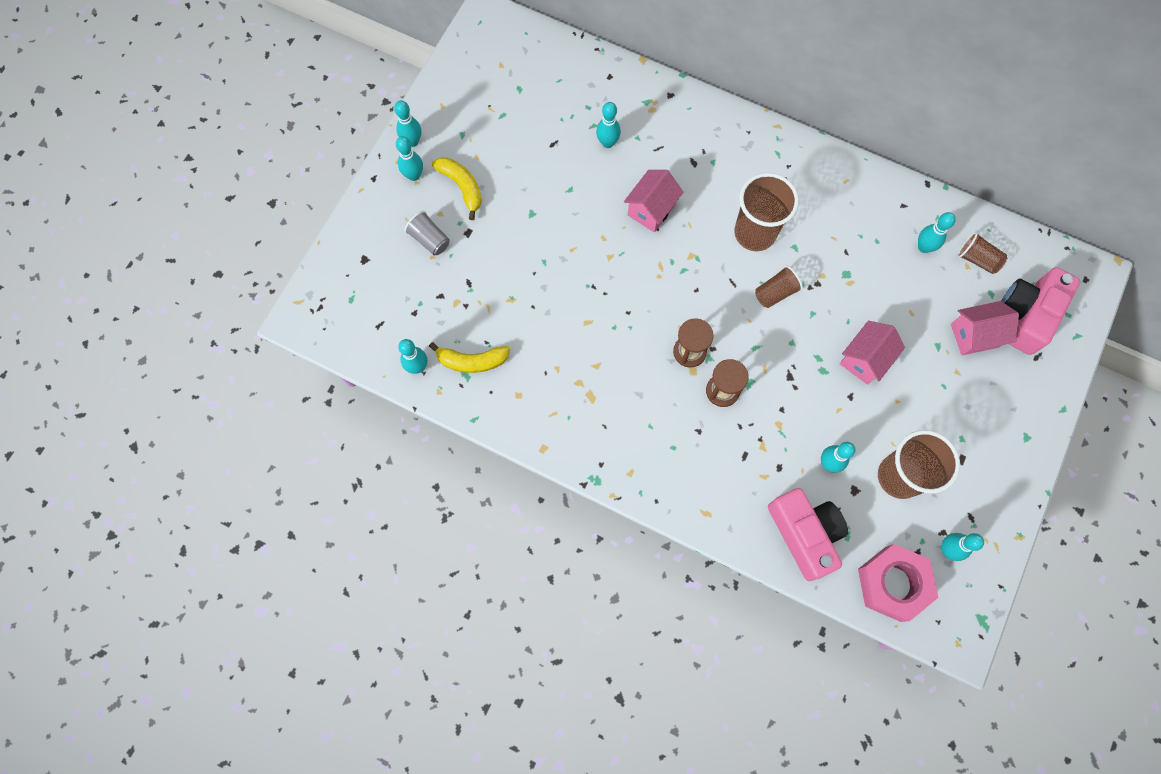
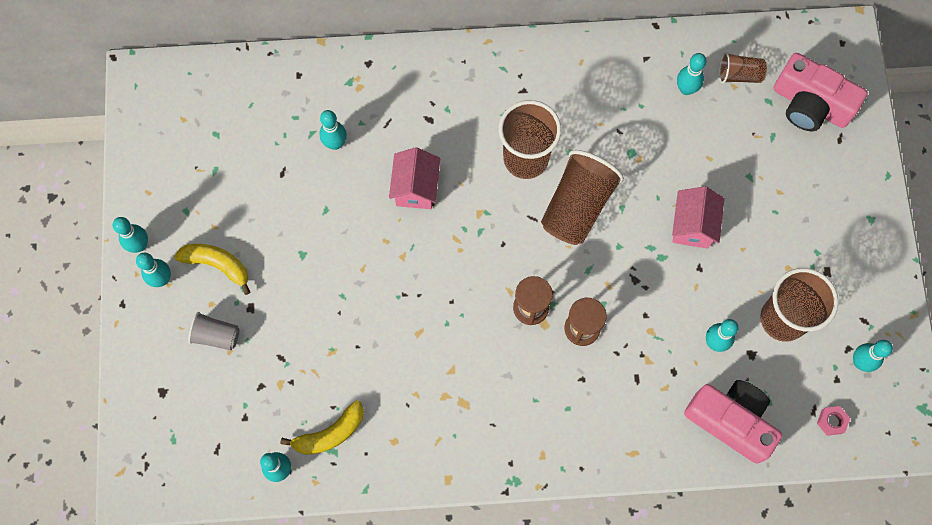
camera: 30 degrees left, 0 degrees up
(775, 293) = (577, 206): brown cup -> brown cup, size x1.89
(893, 584) = (831, 421): pink nut -> pink nut, size x0.40
(974, 335) = (775, 149): pink house -> none
(1027, 315) = (810, 104): pink camera -> pink camera turned 60 degrees counterclockwise

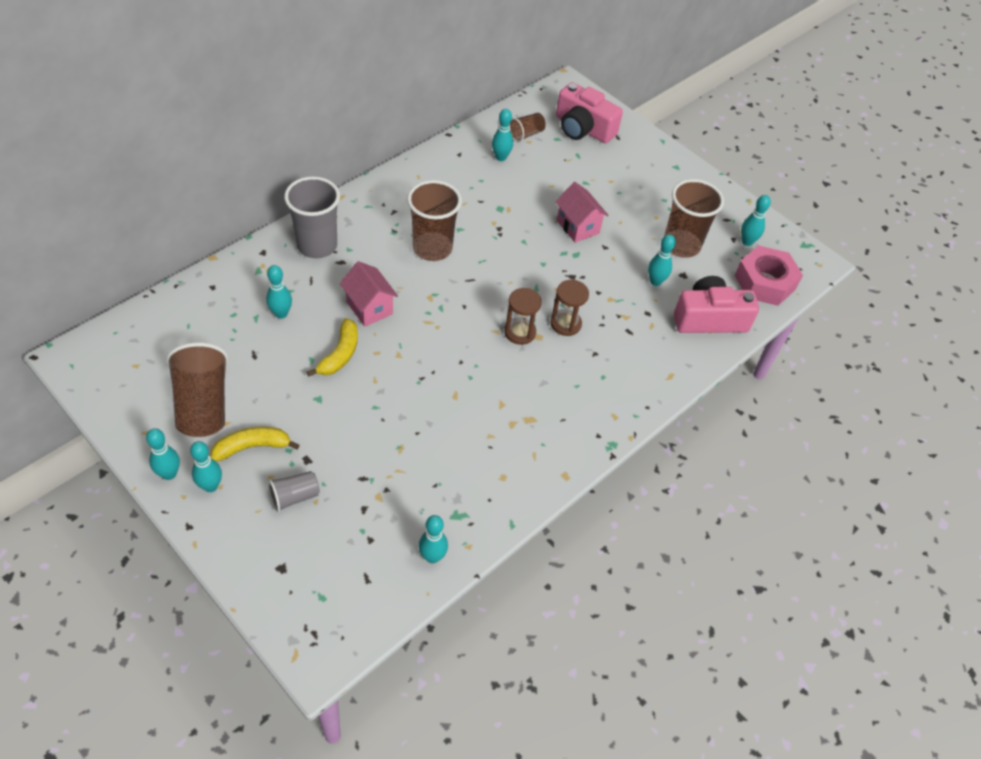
camera: 45 degrees left, 20 degrees down
(330, 433) = (449, 504): yellow banana -> yellow banana (340, 354)
(421, 86) = (317, 245): none -> grey cup
(577, 206) = (494, 256): brown cup -> brown cup (203, 405)
(810, 104) = (583, 128): pink camera -> pink camera turned 45 degrees clockwise
(831, 421) = (765, 282): pink nut -> pink nut, size x2.49

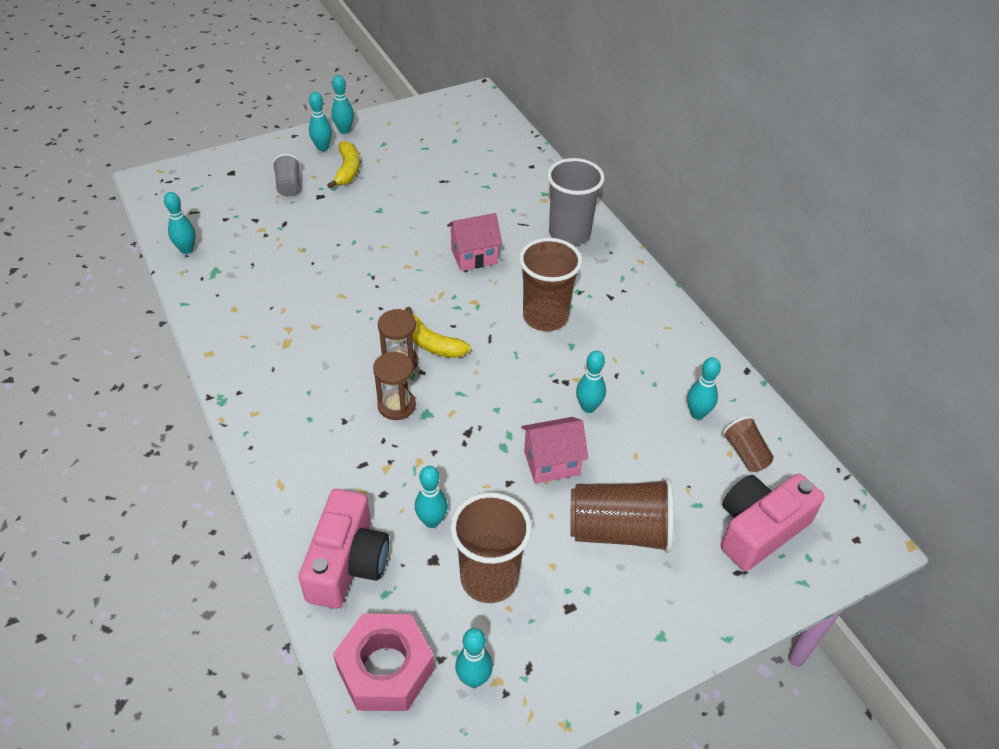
camera: 110 degrees right, 5 degrees down
(203, 405) = (401, 150): brown cup -> brown cup (619, 531)
(281, 314) = (486, 201): turquoise bowling pin -> turquoise bowling pin (588, 407)
(340, 354) = (423, 229): yellow banana -> yellow banana (431, 343)

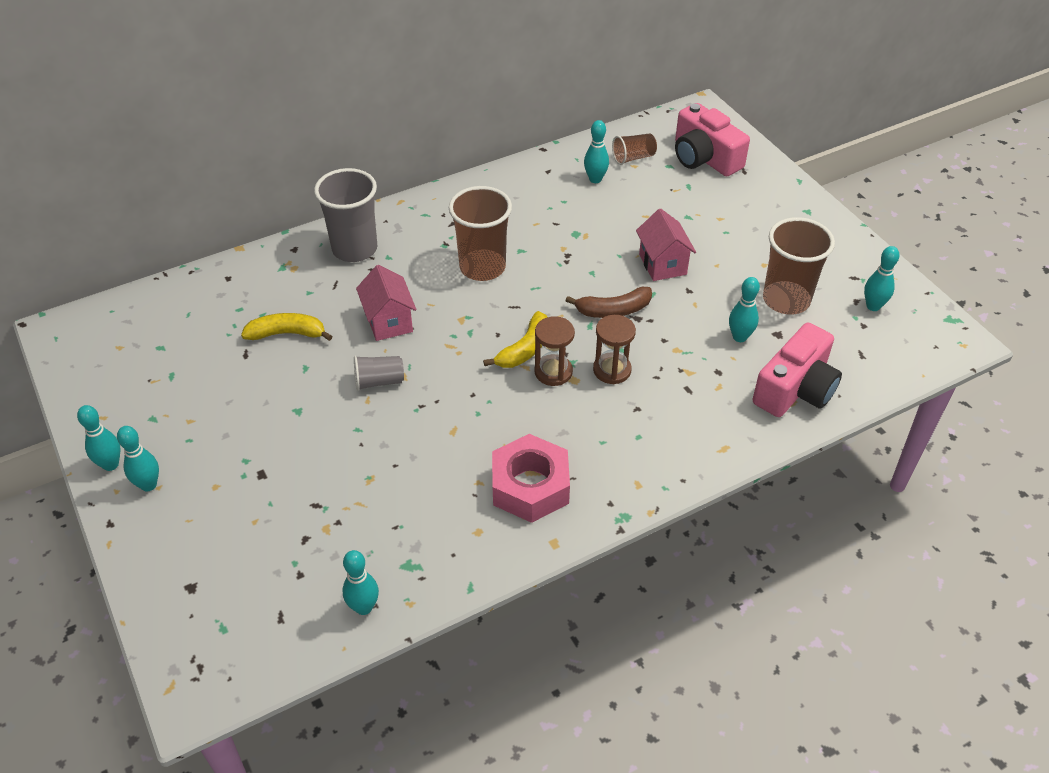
camera: 90 degrees left, 0 degrees up
(288, 185) = (233, 512): grey cup -> grey cup (379, 381)
(347, 170) = (208, 451): yellow banana -> yellow banana (287, 333)
(347, 563) = (795, 389): pink camera -> pink camera turned 120 degrees clockwise
(385, 669) = (882, 356): pink nut -> pink nut (530, 486)
(480, 413) = (613, 310): none -> brown banana
(588, 407) = (596, 241): turquoise bowling pin -> none
(619, 531) = (723, 228): brown cup -> none

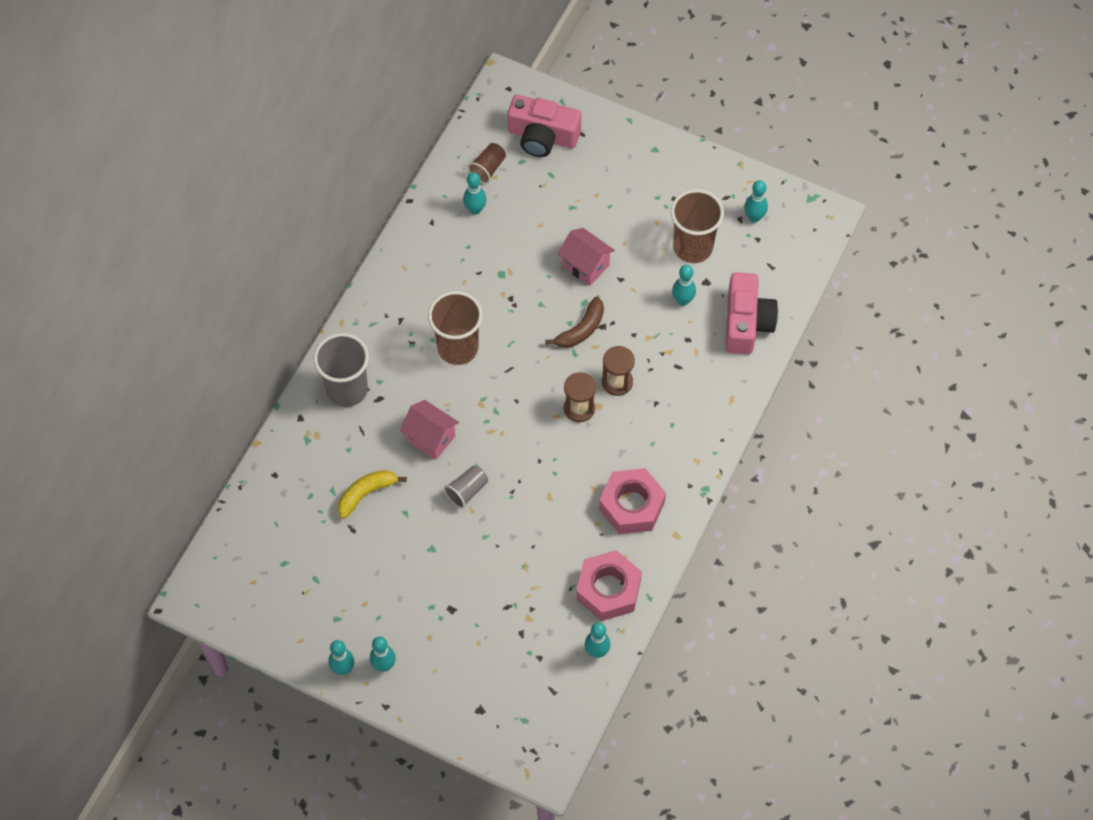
camera: 35 degrees left, 15 degrees up
(433, 552) = (608, 589): none -> pink nut
(525, 349) = (545, 401): yellow banana -> none

